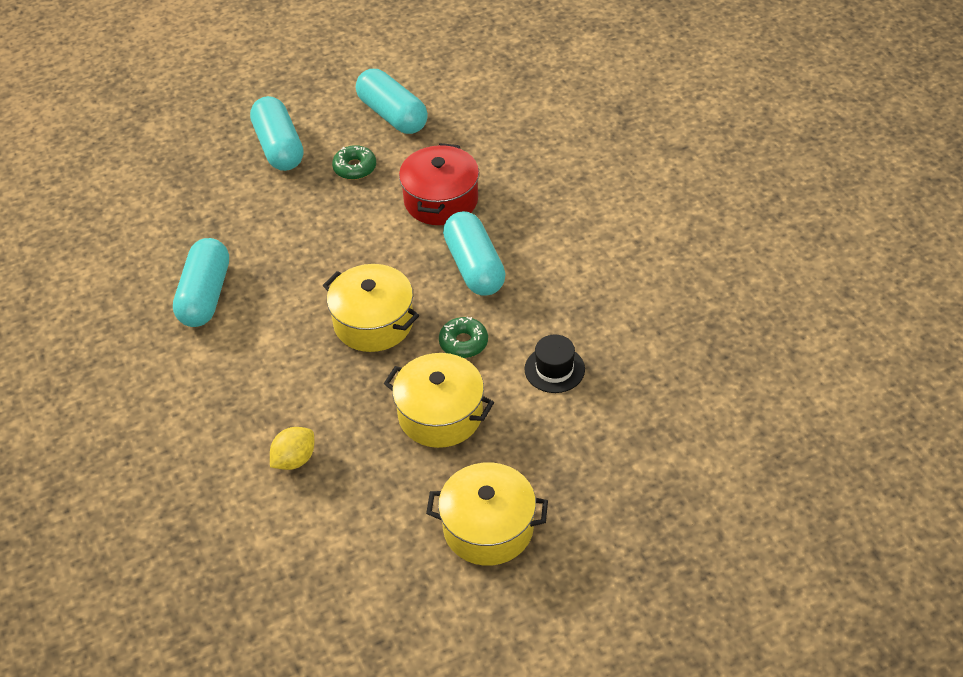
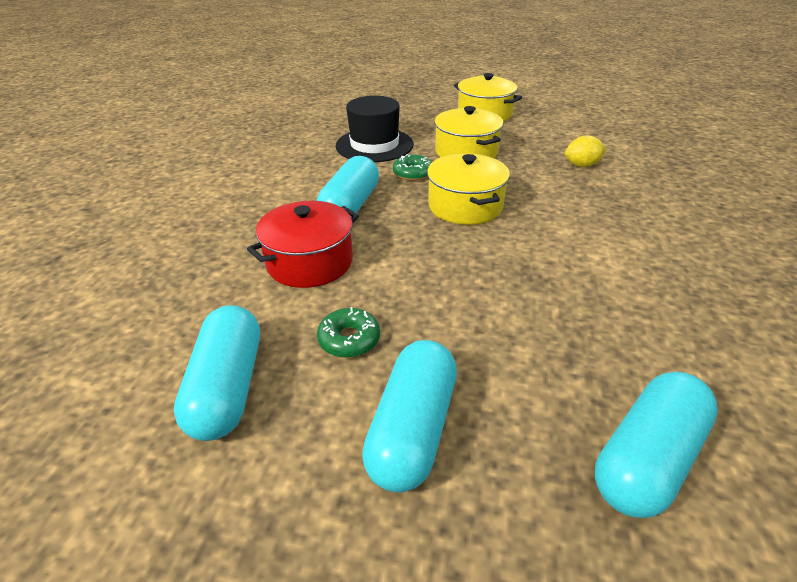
camera: 145 degrees left, 10 degrees down
(205, 295) = (613, 286): turquoise capsule -> turquoise capsule (647, 458)
(554, 369) = (374, 145): black hat -> black hat, size x1.76

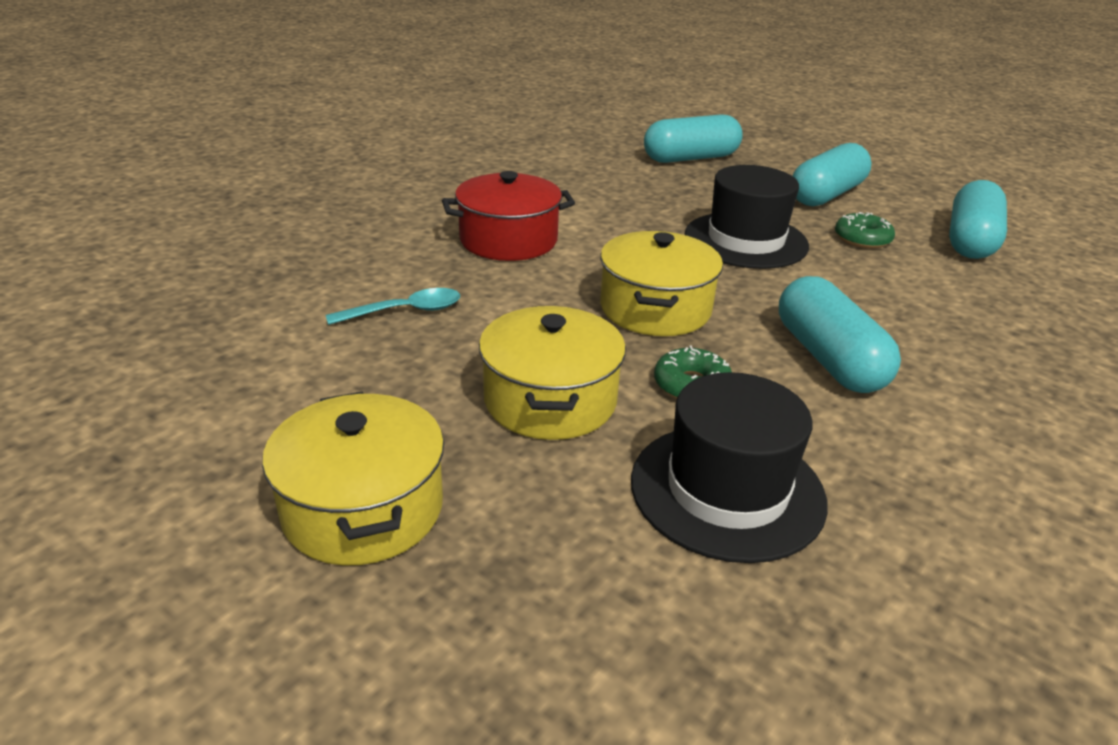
camera: 155 degrees left, 5 degrees down
(310, 262) = (898, 304): red pot -> red pot (508, 240)
(350, 206) = (828, 358): turquoise capsule -> turquoise capsule turned 60 degrees counterclockwise
(454, 292) = (745, 240): none -> black hat
(581, 165) = (405, 311): yellow lemon -> turquoise spoon

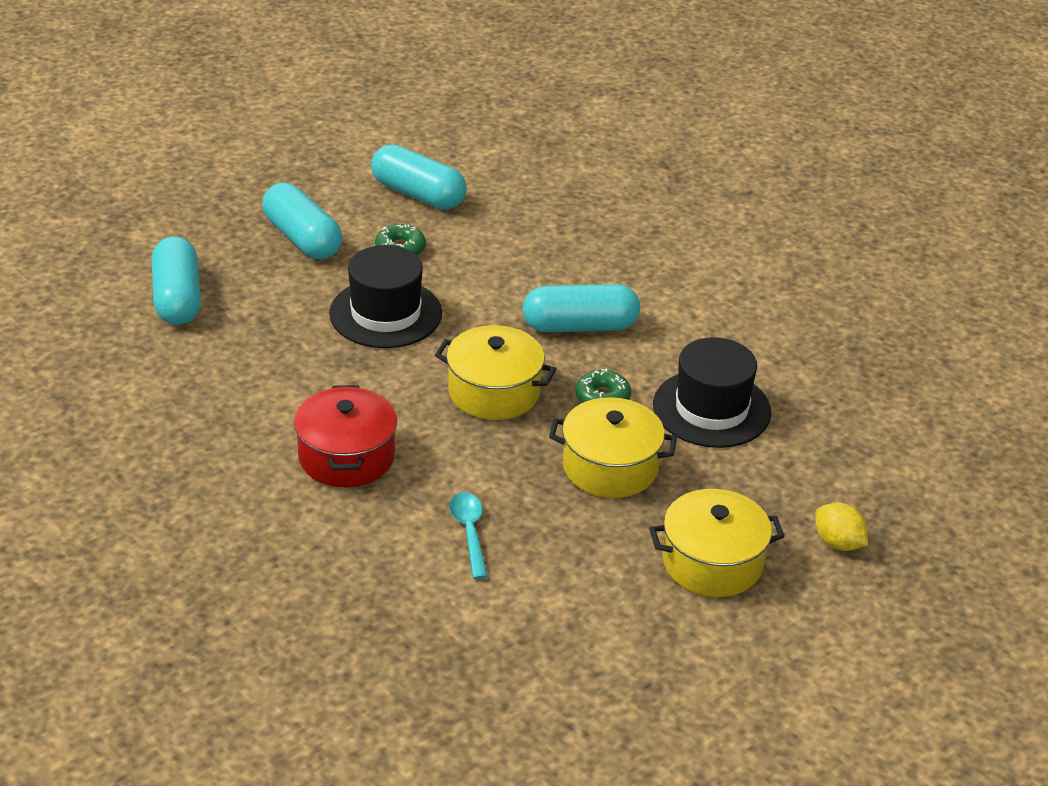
camera: 80 degrees left, 5 degrees up
(425, 678) = (838, 543): none -> yellow lemon

